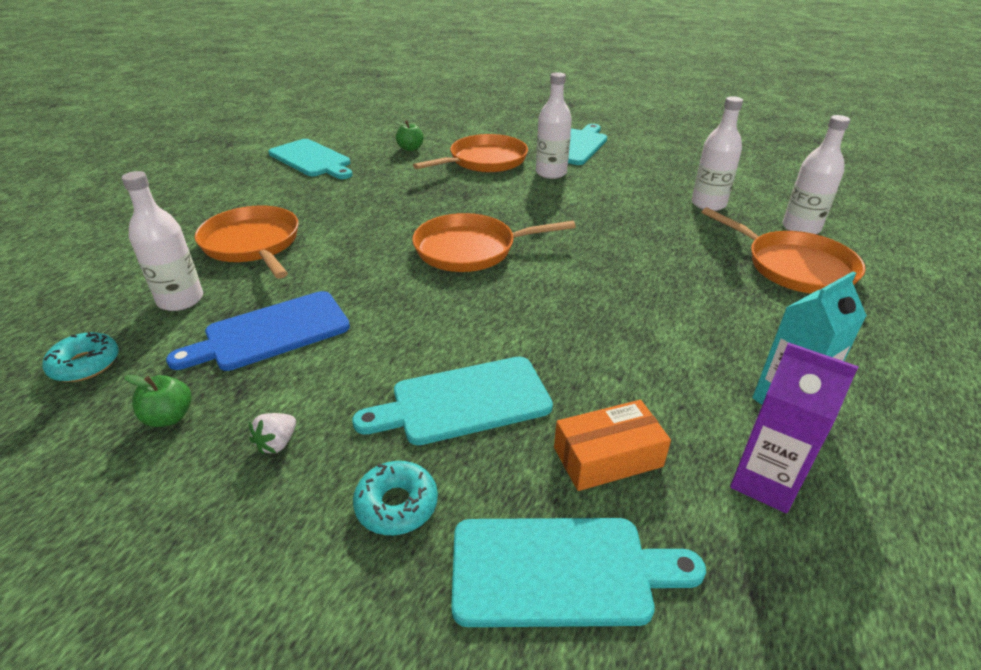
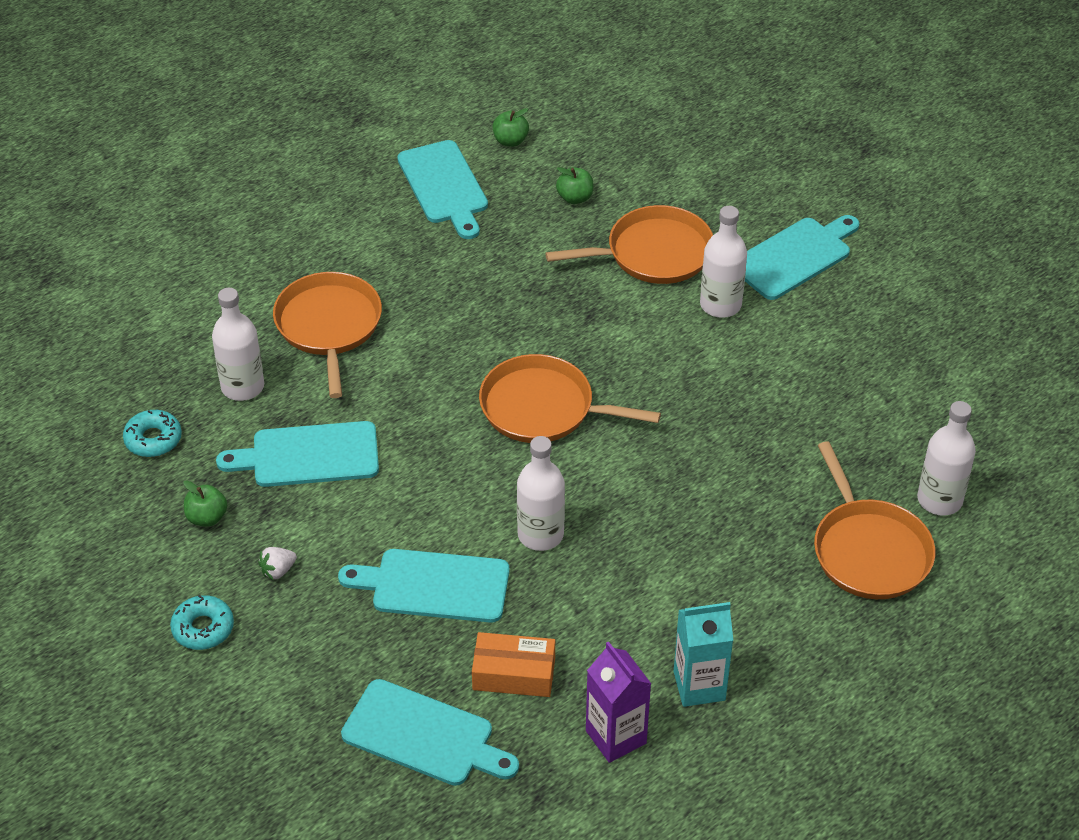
camera: 25 degrees right, 10 degrees up
(271, 332) = (309, 455): blue cutting board -> turquoise cutting board
(348, 135) = (510, 141): none -> green apple
(396, 505) = (341, 651): turquoise donut -> turquoise donut (203, 628)
(708, 204) = (868, 425): white bottle -> white bottle (540, 534)

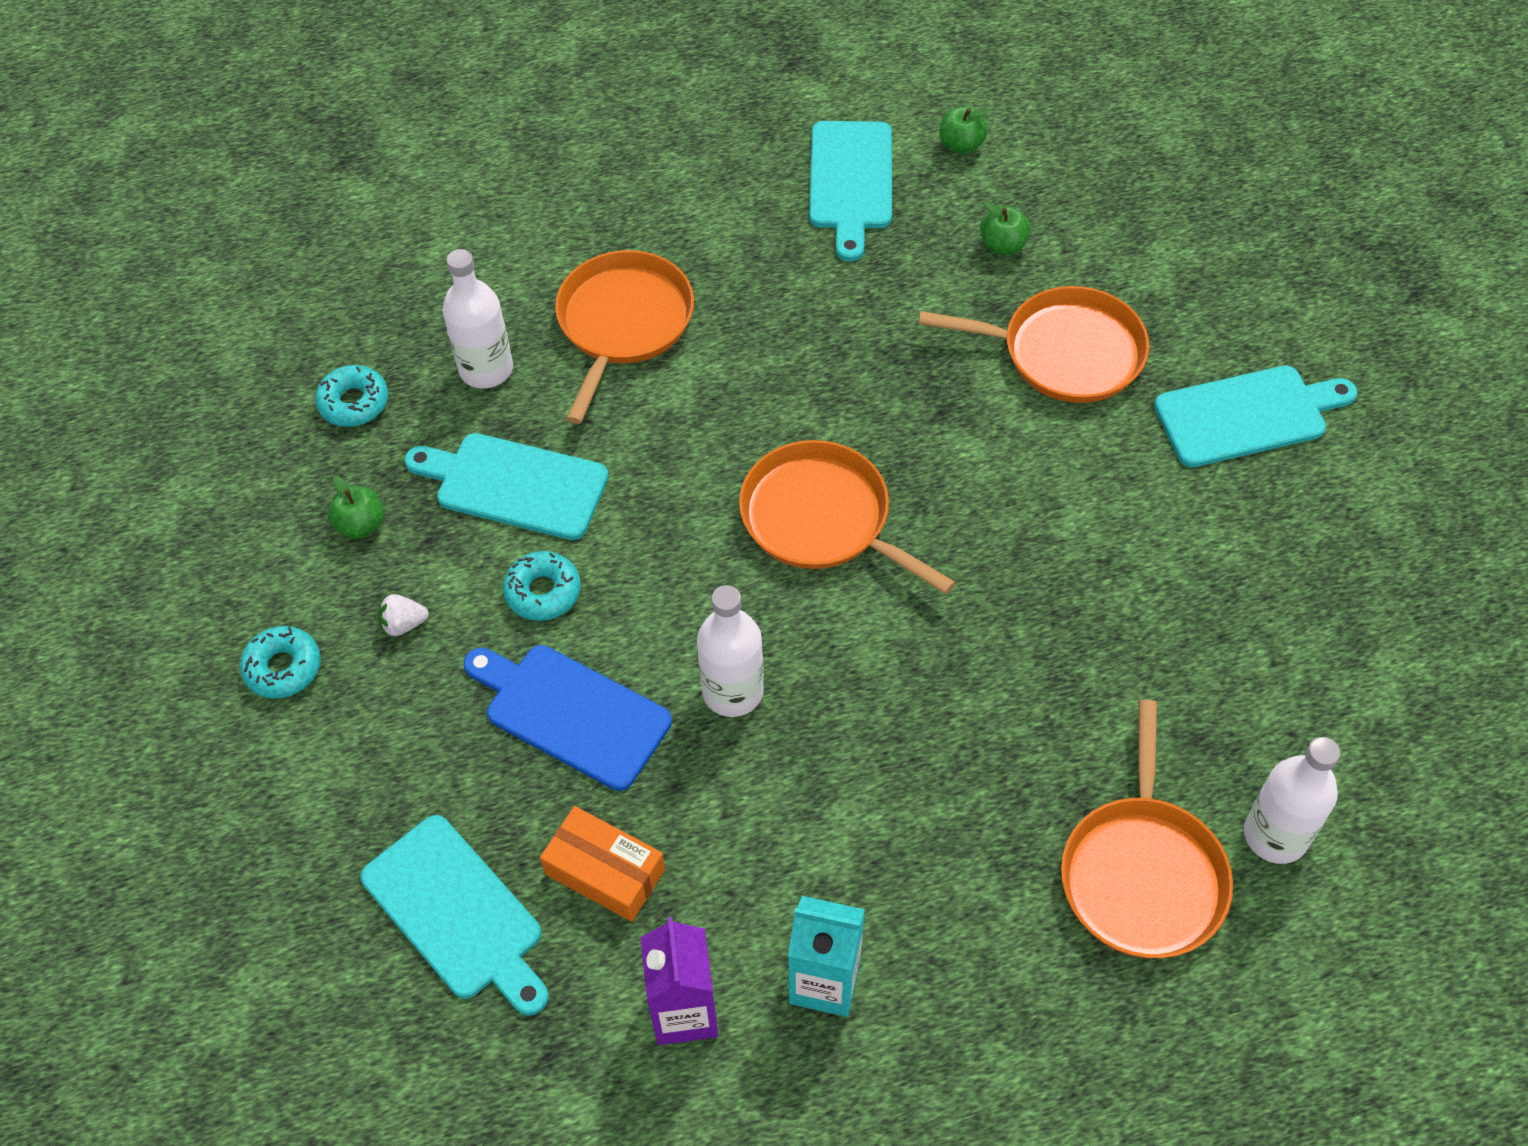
camera: 25 degrees right, 10 degrees up
(369, 517) = (543, 592): none -> turquoise donut
(434, 585) = (571, 713): turquoise cutting board -> blue cutting board
(720, 305) = (1116, 451): white bottle -> none

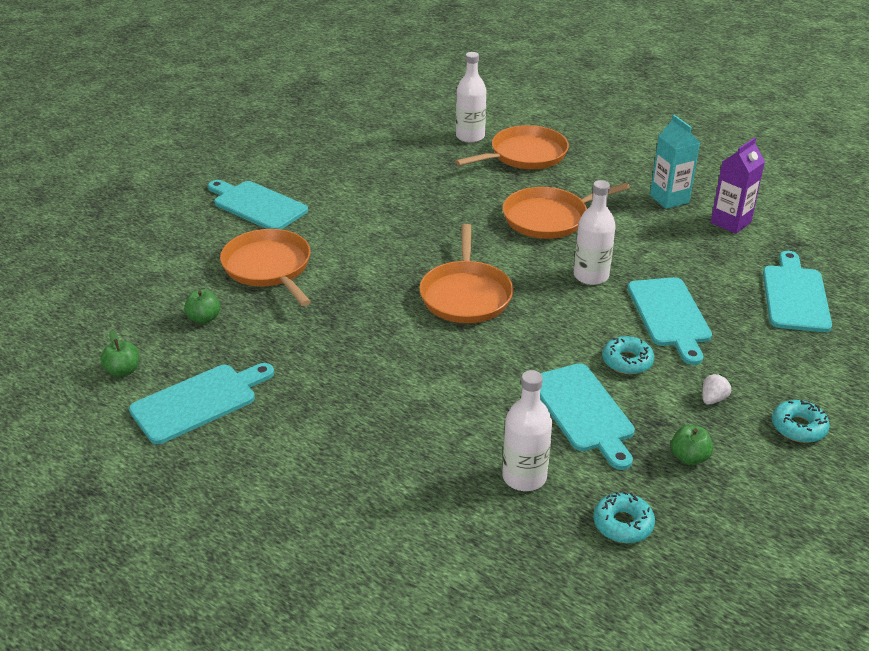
camera: 130 degrees left, 20 degrees down
(403, 624) = (713, 399): white strawberry -> white strawberry turned 90 degrees counterclockwise
(571, 713) = (669, 315): blue cutting board -> turquoise cutting board
(605, 872) = (716, 267): orange box -> none
(623, 324) = (421, 436): orange pan -> orange pan (549, 218)

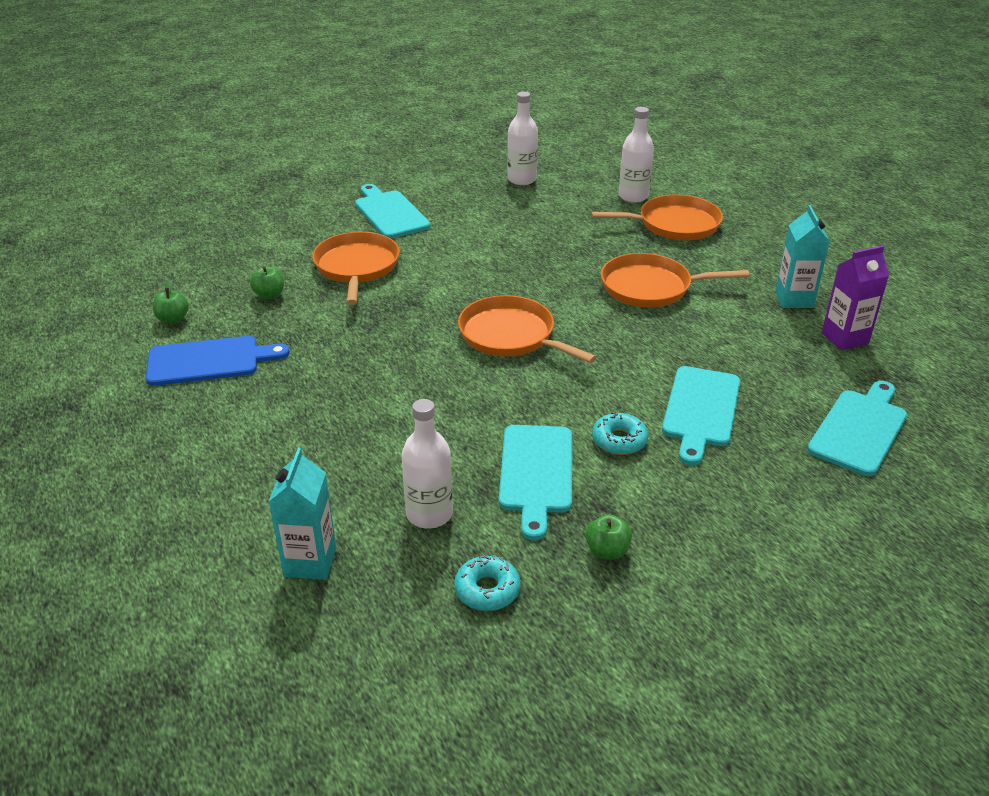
camera: 25 degrees right, 0 degrees up
(198, 402) = (209, 361): turquoise cutting board -> blue cutting board
(456, 556) = (310, 562): none -> turquoise carton
(466, 295) = (511, 335): orange pan -> orange pan turned 105 degrees clockwise
(591, 276) = (648, 351): white bottle -> white bottle (522, 179)
(713, 399) = (680, 503): white strawberry -> none
(798, 427) = (752, 561): turquoise donut -> none

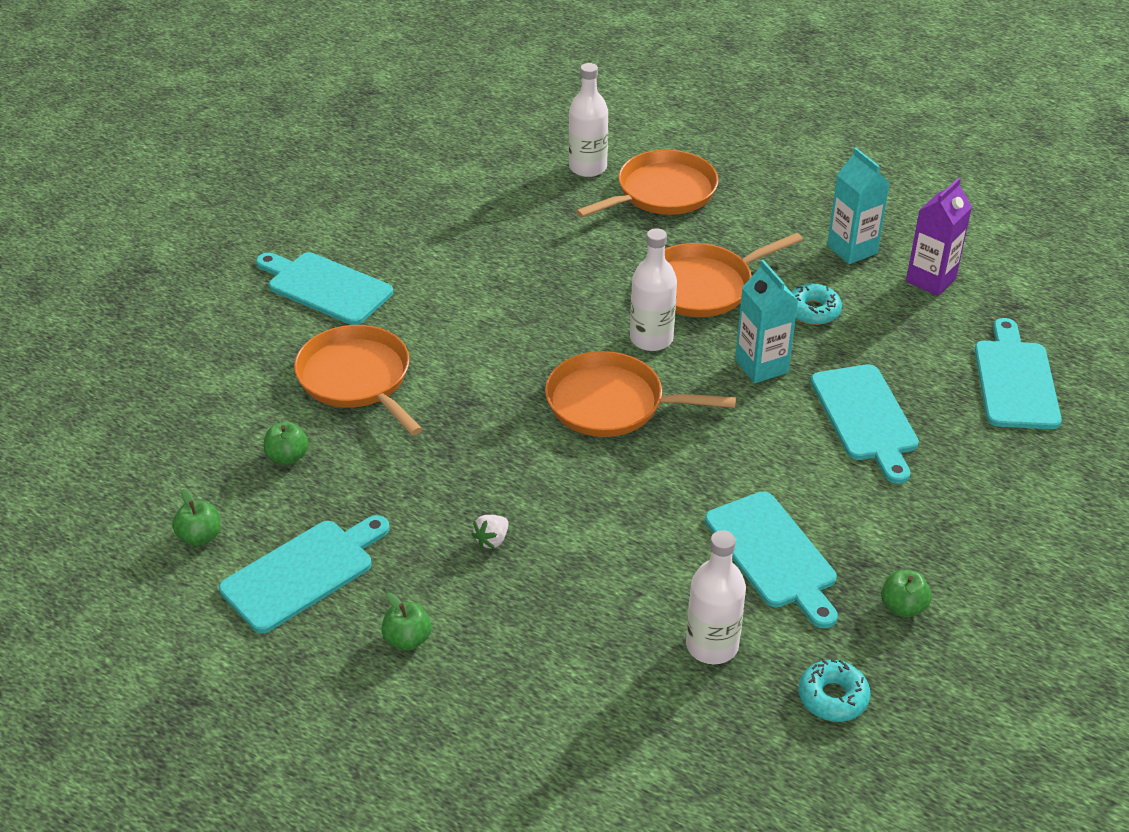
camera: 30 degrees left, 5 degrees up
(209, 361) = (303, 573): blue cutting board -> turquoise cutting board
(229, 424) = (407, 639): none -> green apple
(310, 562) = (644, 751): turquoise carton -> turquoise carton (761, 366)
(344, 387) = (492, 540): none -> white strawberry
(522, 179) = (441, 184): white bottle -> white bottle (651, 339)
(619, 440) = (819, 484): turquoise donut -> turquoise donut (813, 311)

